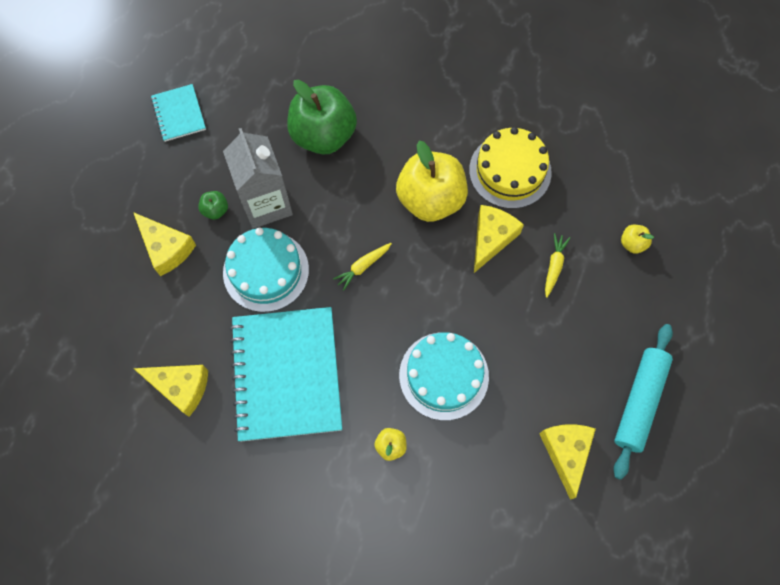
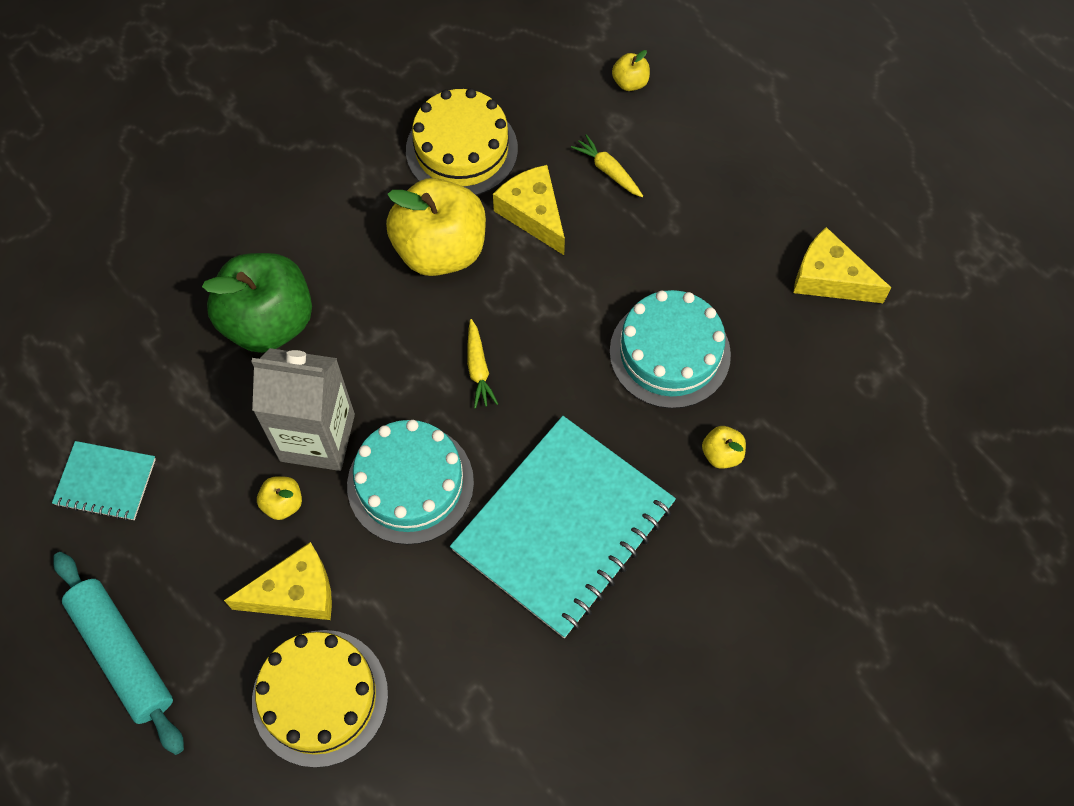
camera: 60 degrees left, 5 degrees down
(113, 297) = (320, 697): none -> yellow cake
(181, 387) = (504, 666): yellow cheese -> none
(215, 210) = (283, 503): green apple -> yellow apple
(286, 374) = (564, 527): turquoise notebook -> turquoise notebook turned 75 degrees counterclockwise
(639, 402) = (812, 178): turquoise rolling pin -> turquoise rolling pin (123, 654)

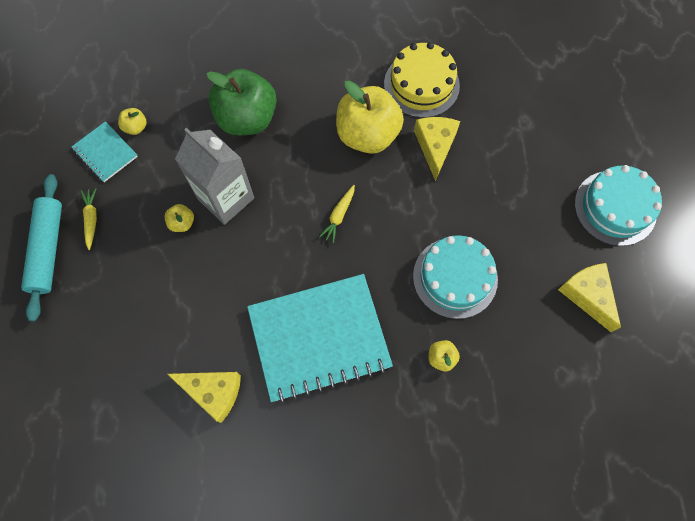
camera: 35 degrees right, 5 degrees up
(295, 593) = (153, 276): yellow cheese -> yellow cheese (213, 392)
(320, 697) = (124, 341): yellow cake -> none
(410, 483) = (255, 256): turquoise cake -> turquoise cake (615, 207)
(608, 170) = (498, 147): yellow carrot -> yellow carrot (91, 219)
(630, 82) = (550, 102): yellow apple -> yellow apple (136, 127)

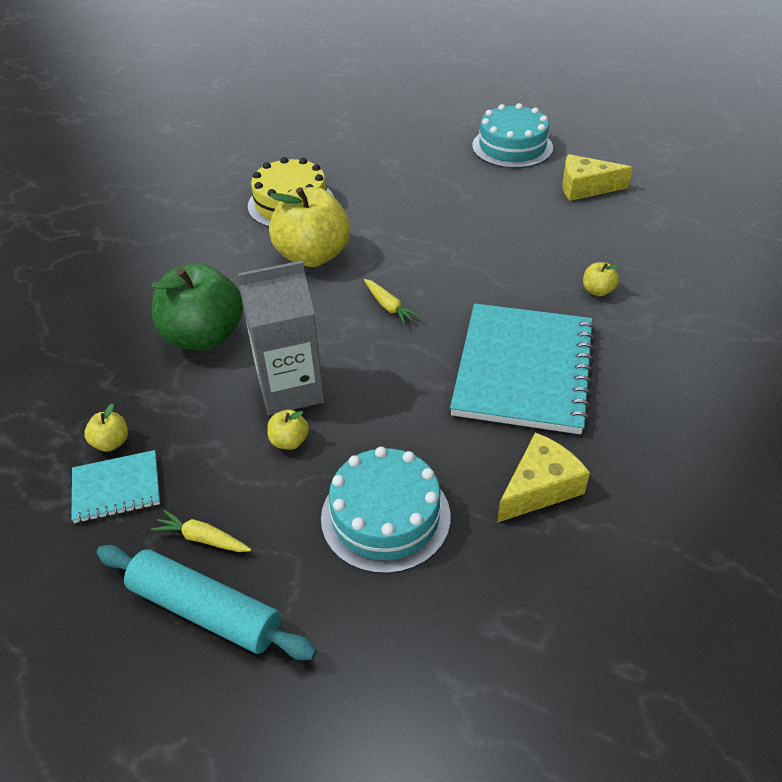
camera: 60 degrees left, 25 degrees down
(435, 146) = (366, 218): yellow cheese -> none
(455, 277) = (517, 253): turquoise cake -> turquoise cake (385, 516)

